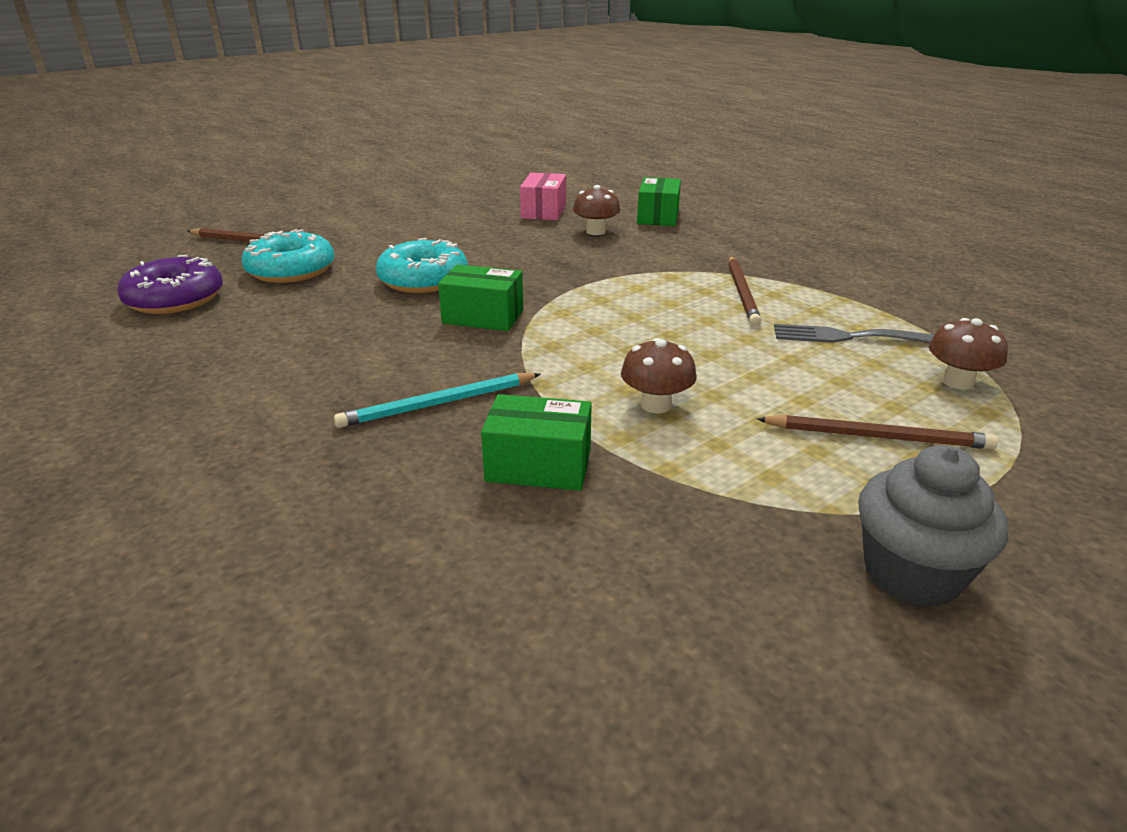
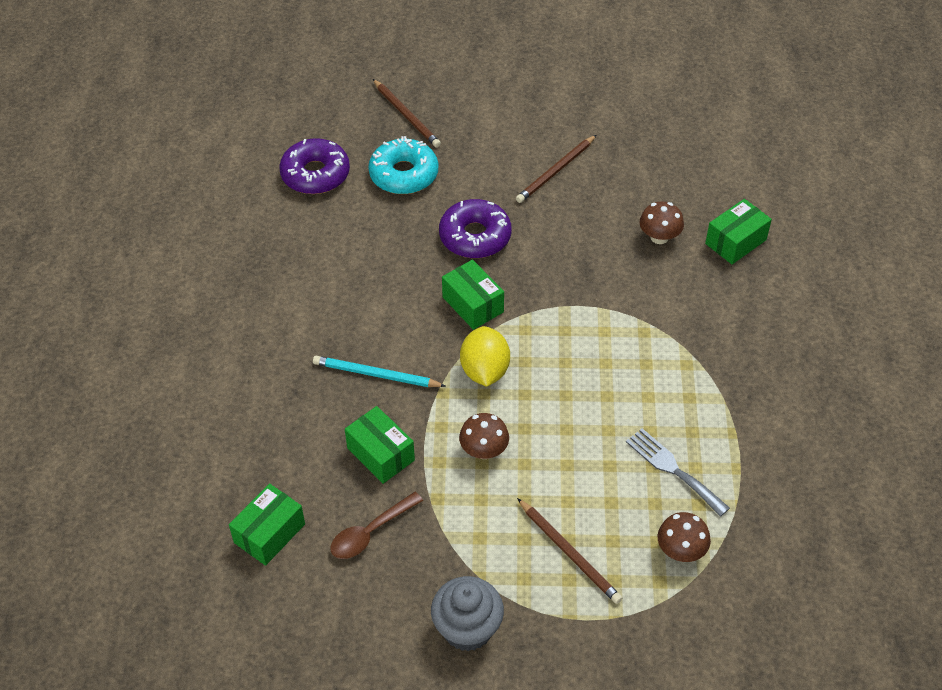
camera: 40 degrees right, 20 degrees up
(423, 280) = (475, 236): turquoise donut -> purple donut
(481, 643) = (269, 533): none -> green box
(544, 211) = (652, 181): pink box -> none
(563, 351) = (484, 371): none -> yellow lemon
(635, 549) = (370, 532): none -> brown spoon
(742, 293) = (668, 382): brown pencil -> brown pencil (556, 171)

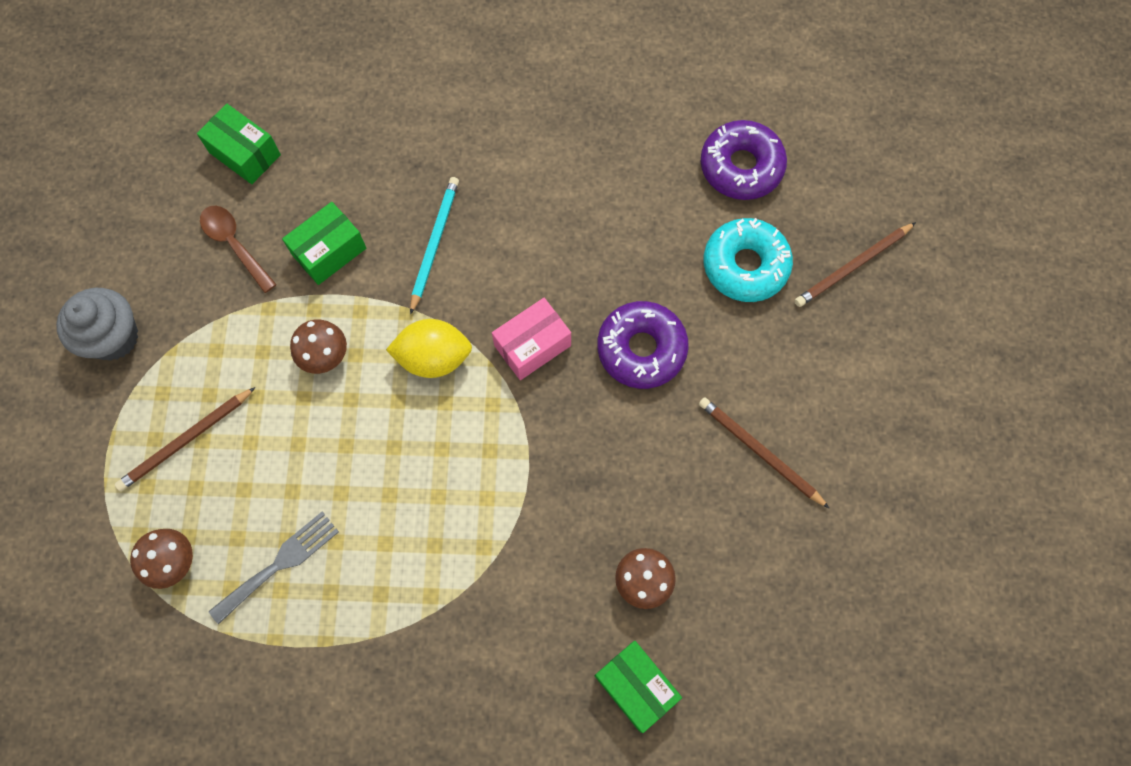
camera: 90 degrees right, 20 degrees up
(473, 304) = (532, 346): green box -> pink box

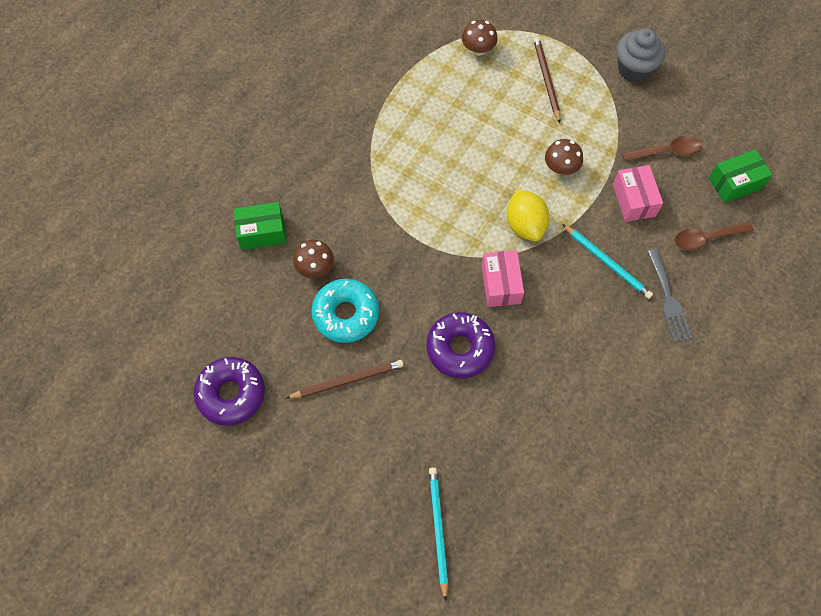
camera: 120 degrees right, 5 degrees down
(280, 563) = (445, 95): grey fork -> grey fork (668, 299)
(329, 251) = (633, 200): green box -> pink box
(341, 155) = (706, 238): none -> brown spoon
(433, 358) = (525, 225): yellow lemon -> yellow lemon turned 45 degrees counterclockwise
(741, 167) = (562, 500): purple donut -> purple donut (231, 394)
(745, 265) = (481, 453): turquoise donut -> turquoise donut (346, 314)
(852, 266) = (438, 530): brown pencil -> turquoise pencil

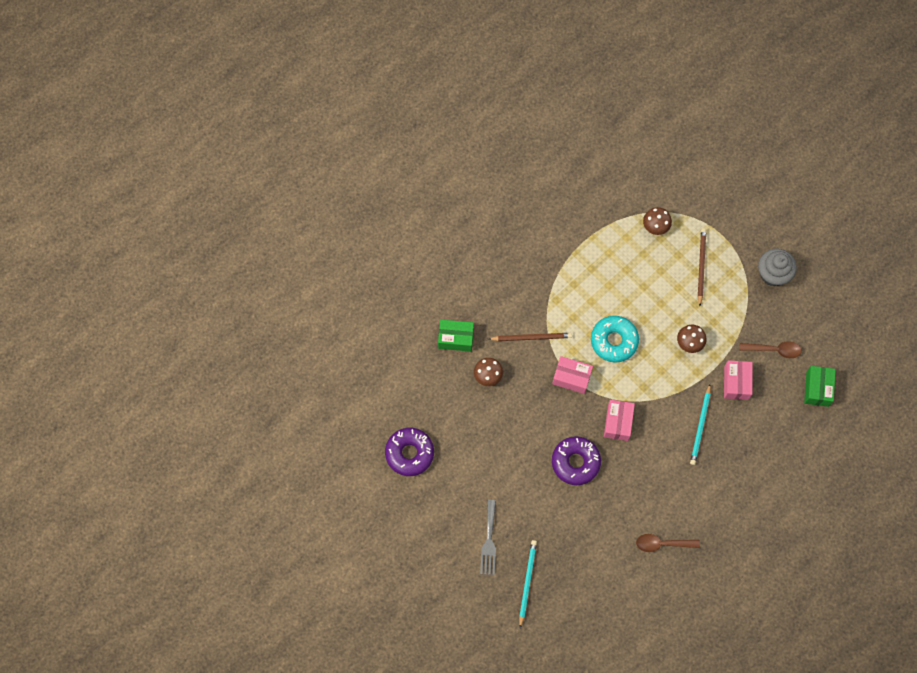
camera: 15 degrees right, 5 degrees up
(346, 314) = (501, 416): turquoise donut -> turquoise donut (614, 341)
(347, 380) = (491, 464): brown pencil -> brown pencil (531, 337)
(425, 244) = (571, 377): none -> pink box
(525, 225) = (649, 381): yellow lemon -> none
(607, 263) = (700, 426): turquoise pencil -> turquoise pencil turned 45 degrees clockwise
(668, 299) = (736, 465): grey fork -> grey fork (489, 541)
(706, 238) = (780, 426): brown spoon -> brown spoon (662, 544)
(735, 183) = (817, 389): green box -> green box turned 75 degrees counterclockwise

